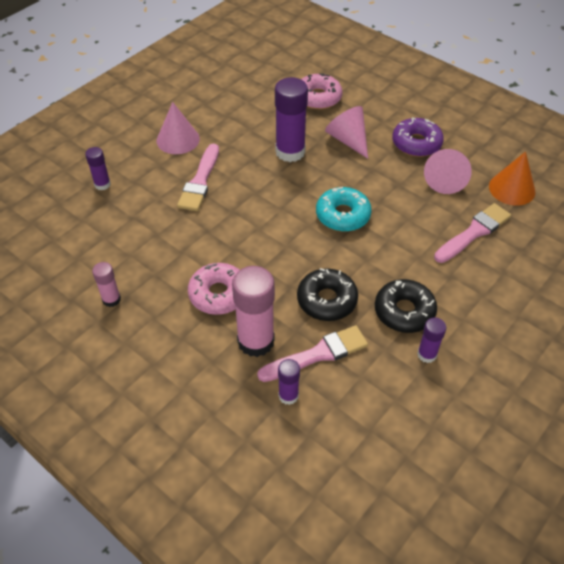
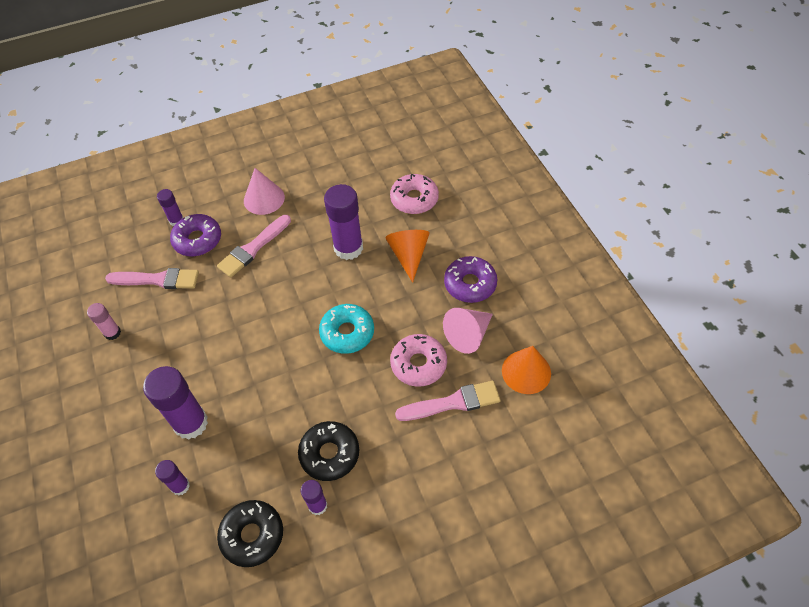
camera: 30 degrees right, 5 degrees up
(138, 193) = (197, 240): none -> purple donut
(218, 294) = (193, 365): pink donut -> pink donut (418, 364)
(256, 341) = (191, 423): pink glue stick -> purple glue stick
(317, 354) = (229, 460): pink brush -> pink brush (157, 280)
(327, 300) = (273, 411): black donut -> black donut (252, 535)
(348, 140) = (409, 255): pink cone -> orange cone

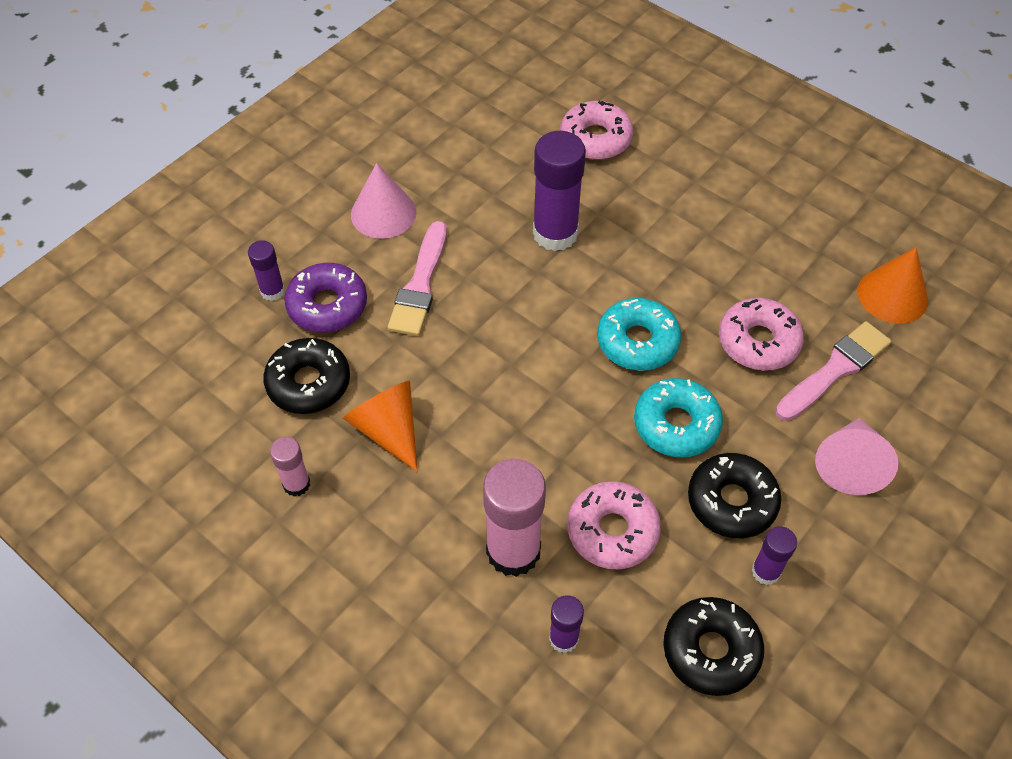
camera: 30 degrees left, 0 degrees up
(157, 280) = (309, 383): pink brush -> black donut
(191, 423) = (513, 551): purple glue stick -> pink glue stick
(251, 438) = (612, 531): none -> pink donut
(332, 392) = (676, 424): none -> turquoise donut
(409, 255) = (643, 213): orange cone -> orange cone (388, 430)
(468, 335) = (792, 280): pink cone -> pink cone (849, 464)
(470, 284) = (747, 218): purple donut -> none

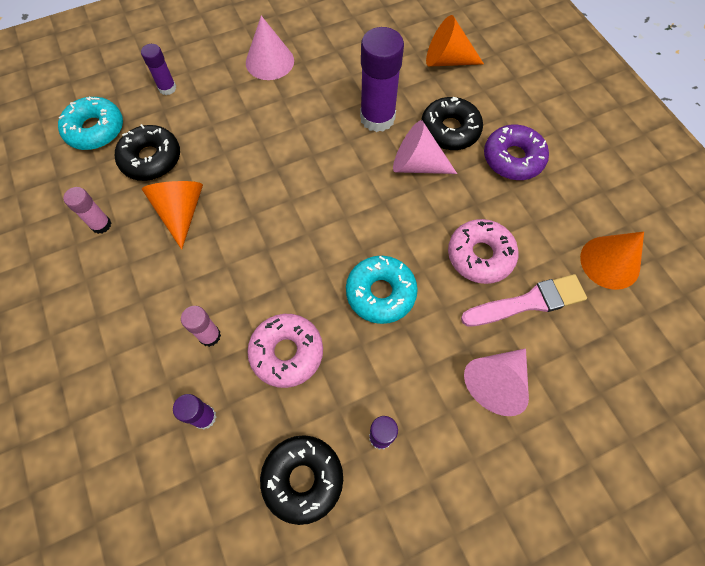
camera: 25 degrees right, 10 degrees up
(327, 305) = (195, 111): purple donut -> purple donut (513, 158)
(420, 285) = (263, 120): pink brush -> none
(513, 551) = (209, 336): pink glue stick -> pink glue stick, size x0.52
(595, 139) = (447, 60): pink donut -> orange cone
(632, 269) = (417, 164): none -> pink cone
(637, 342) = (389, 219): turquoise donut -> turquoise donut (95, 130)
(731, 501) = (387, 370): black donut -> black donut (450, 130)

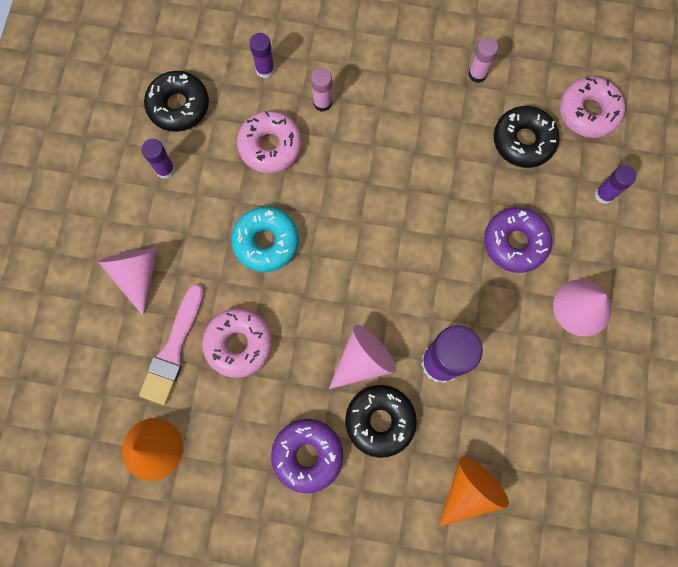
camera: 125 degrees right, 10 degrees up
(95, 130) = (588, 112): turquoise donut -> pink donut
(181, 212) = (449, 137): orange cone -> none
(247, 121) = (515, 242): none -> purple donut

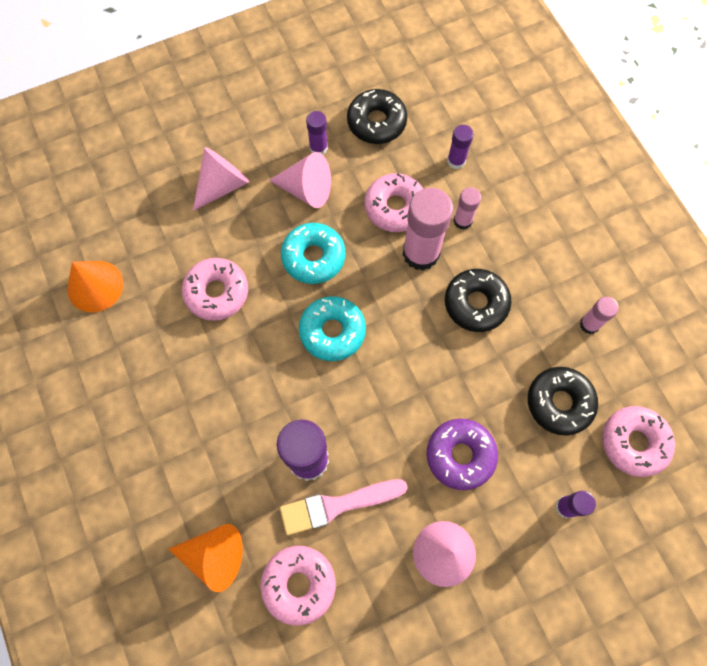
camera: 55 degrees right, 5 degrees down
(173, 349) = (181, 249): pink brush -> pink brush (337, 505)
(307, 455) = (161, 403): purple donut -> none
(326, 154) = (421, 253): none -> pink glue stick
(344, 271) = (332, 331): none -> turquoise donut
(363, 360) = (267, 395): pink cone -> pink cone (306, 189)
(380, 421) = (226, 442): black donut -> black donut (476, 303)
(535, 435) = (299, 584): none -> pink donut

